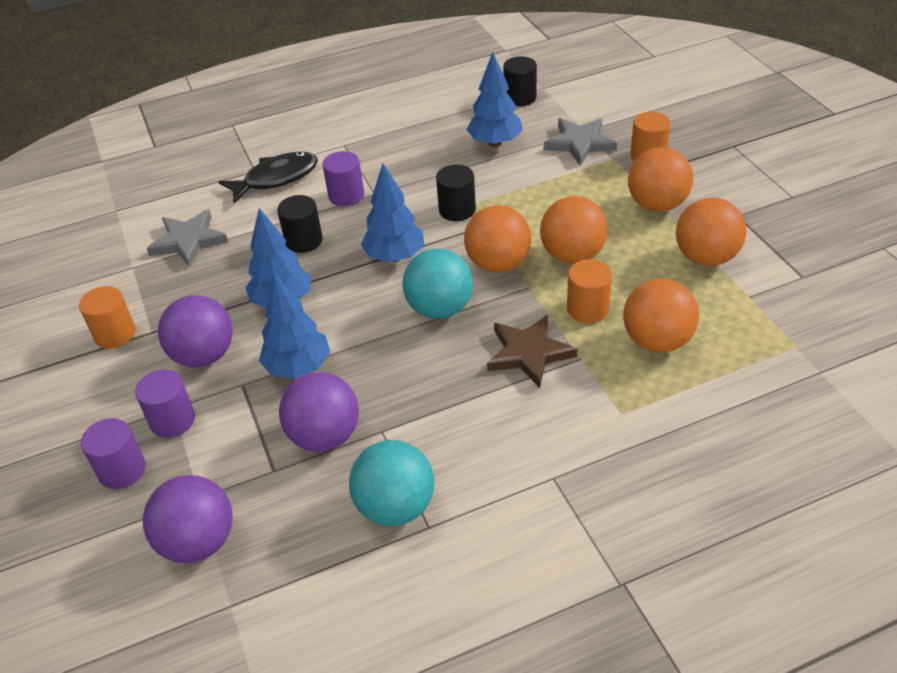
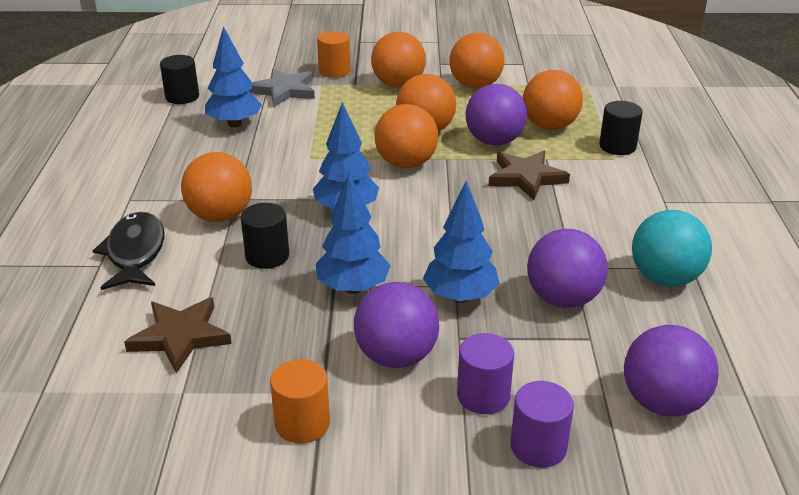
camera: 70 degrees left, 10 degrees down
(188, 241) = (180, 336): grey star -> brown star
(346, 196) = (220, 216): purple cylinder -> orange ball
(440, 309) = (439, 204): turquoise ball -> none
(457, 210) = (311, 164): black cylinder -> black cylinder (617, 146)
(587, 309) = (494, 141): orange cylinder -> purple ball

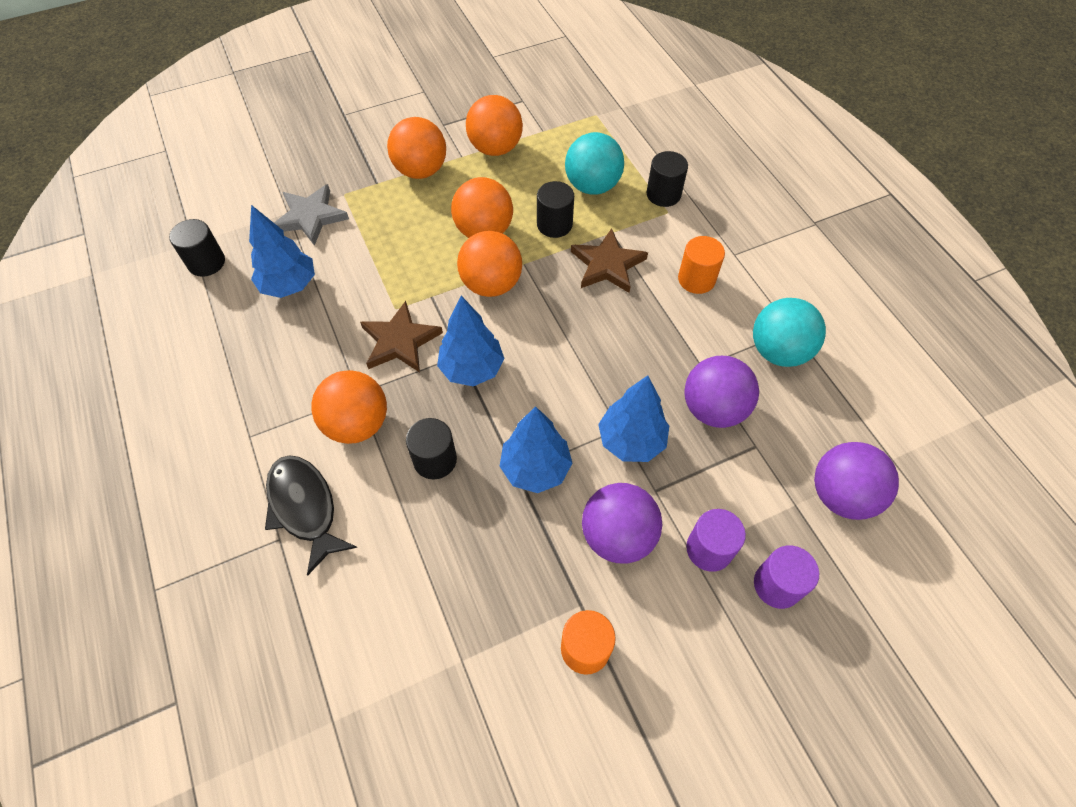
camera: 25 degrees left, 25 degrees up
(180, 336) = (418, 596): brown star -> brown star (400, 341)
(334, 71) = (345, 170): orange cylinder -> orange cylinder (696, 279)
(494, 141) = (554, 224): purple ball -> black cylinder
(549, 126) = (592, 186): orange ball -> turquoise ball

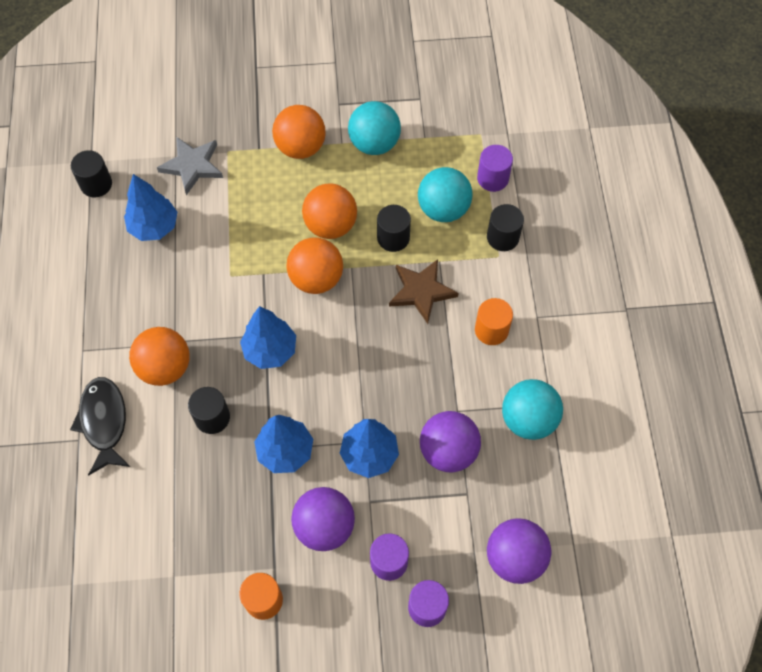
camera: 20 degrees right, 5 degrees up
(400, 341) = (223, 306): brown star -> none
(495, 148) = (374, 143): orange ball -> turquoise ball
(627, 147) = (492, 178): none -> purple cylinder

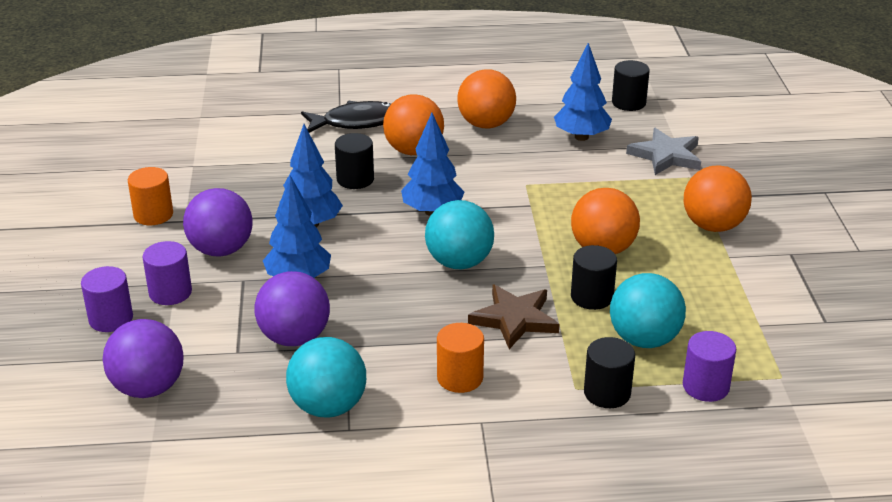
camera: 90 degrees right, 30 degrees down
(316, 278) = (526, 240): orange ball -> orange ball (486, 124)
(374, 143) = (735, 282): turquoise ball -> turquoise ball (459, 262)

